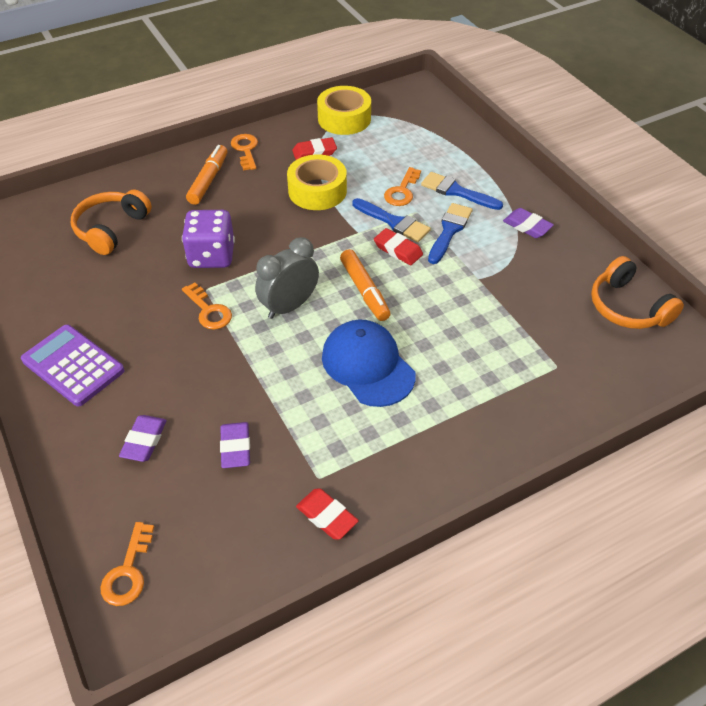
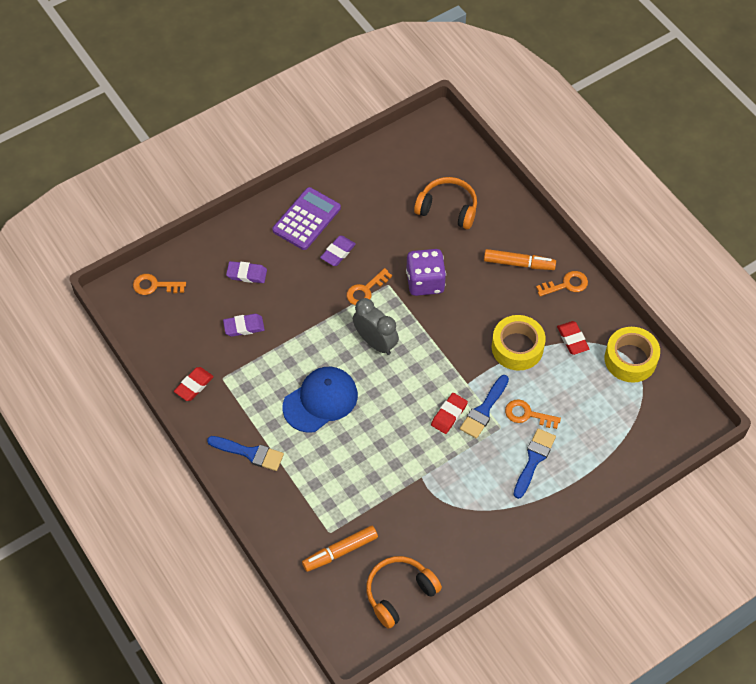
camera: 85 degrees right, 10 degrees up
(364, 290) = (398, 393): orange marker -> orange marker (340, 551)
(449, 231) = (478, 454): blue brush -> blue brush (249, 453)
(527, 226) = (493, 518): purple eraser -> purple eraser (338, 252)

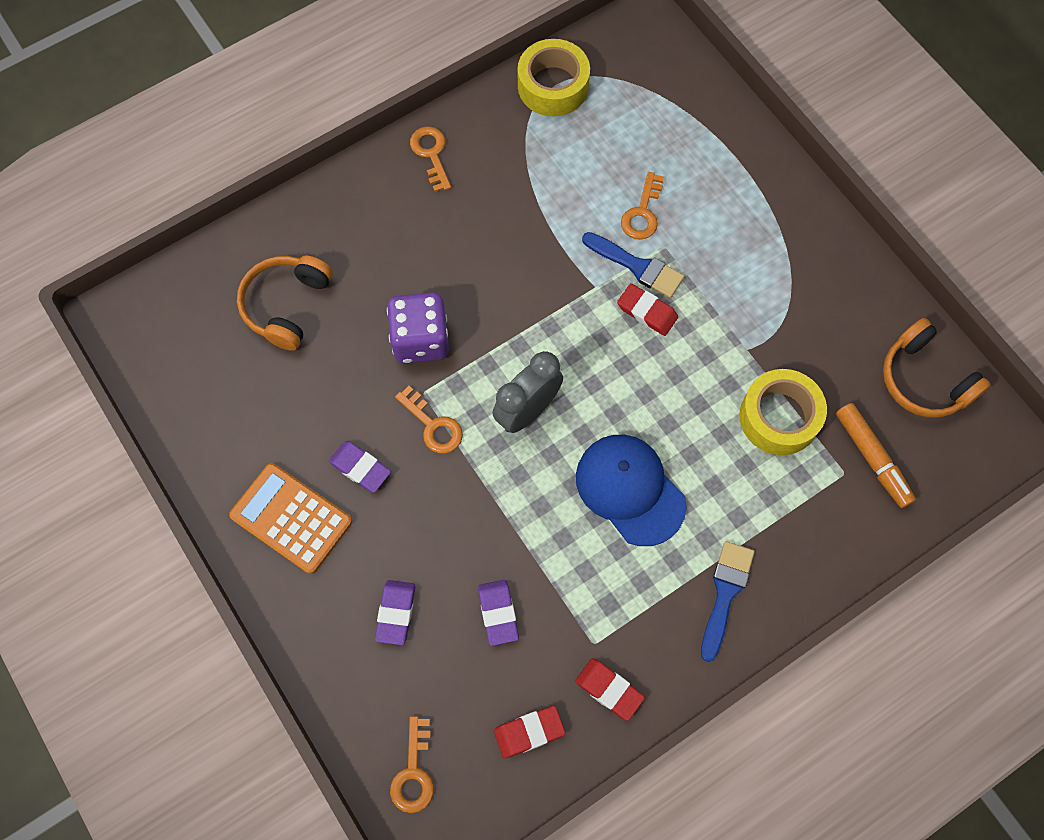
camera: 90 degrees left, 10 degrees up
(306, 219) = (291, 518): purple calculator -> orange calculator
(517, 347) = (535, 220): yellow tape -> yellow tape (779, 417)
(519, 263) = (393, 212): orange marker -> none
(534, 460) = (711, 208): blue brush -> none
(572, 339) = (522, 152): red eraser -> red eraser (529, 732)

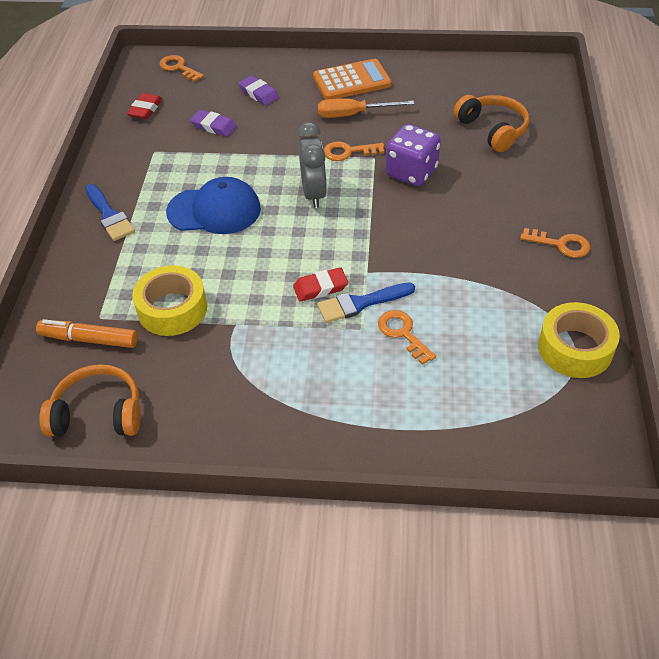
camera: 130 degrees right, 20 degrees down
(360, 468) = (353, 114): purple eraser -> orange screwdriver
(609, 689) = (126, 145): red eraser -> none

